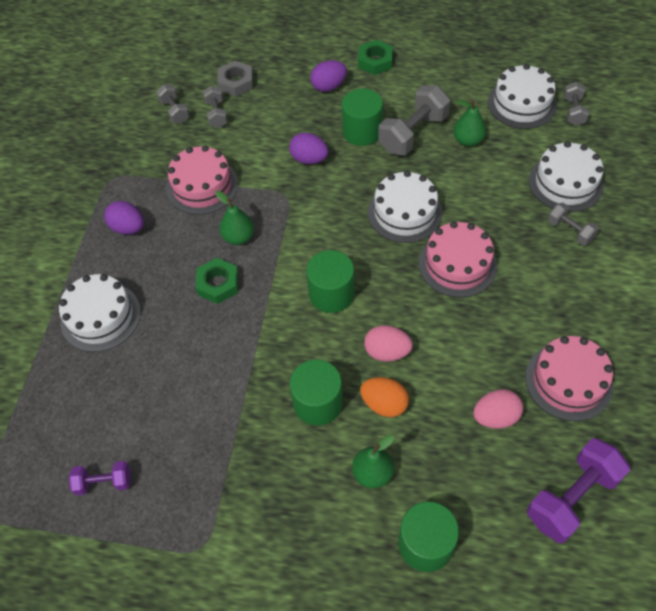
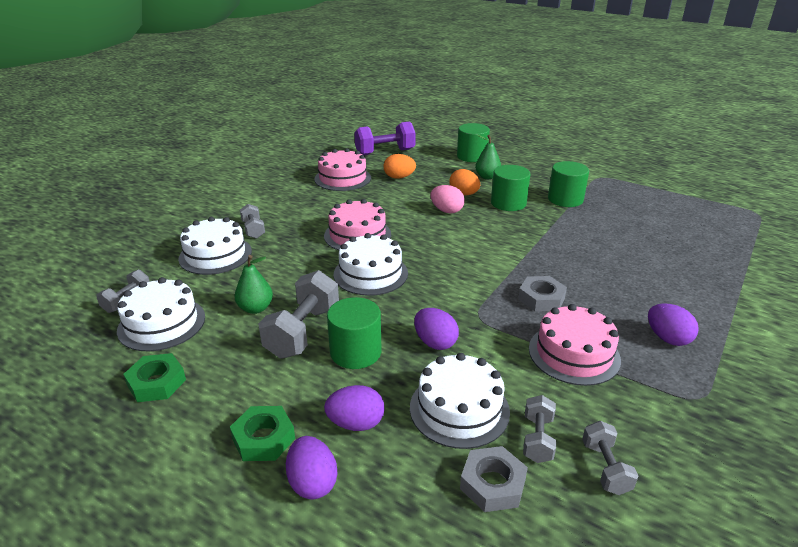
camera: 160 degrees left, 25 degrees down
(100, 317) = (687, 280): white cake -> white cake (459, 409)
(104, 482) = (667, 206): purple dumbbell -> none
(218, 284) = (569, 273): green nut -> green nut (156, 383)
(238, 237) = (541, 298): green pear -> grey nut
(331, 52) = (312, 482): none -> purple egg
(331, 294) = (470, 244): green cylinder -> green cylinder (565, 199)
(413, 134) = (303, 331): grey dumbbell -> grey dumbbell turned 45 degrees counterclockwise
(495, 417) = (399, 177): pink egg -> orange egg

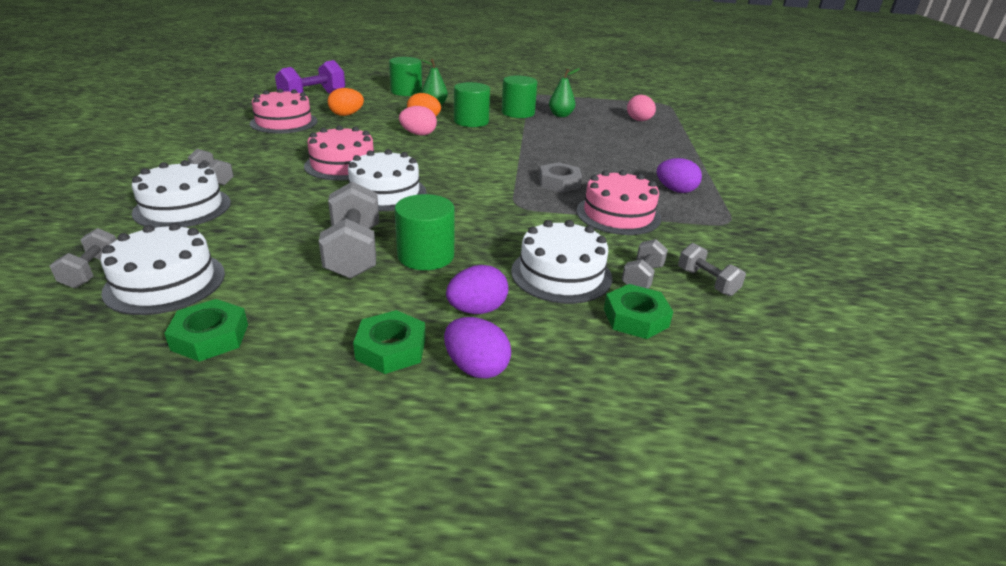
camera: 30 degrees left, 0 degrees up
(256, 308) = (279, 244): green pear -> green pear (561, 115)
(435, 343) = (496, 232): purple egg -> none
(492, 484) = (636, 318): grey nut -> green nut
(537, 439) = (642, 277): grey dumbbell -> grey dumbbell turned 45 degrees clockwise
(701, 232) = (639, 120): none -> pink egg

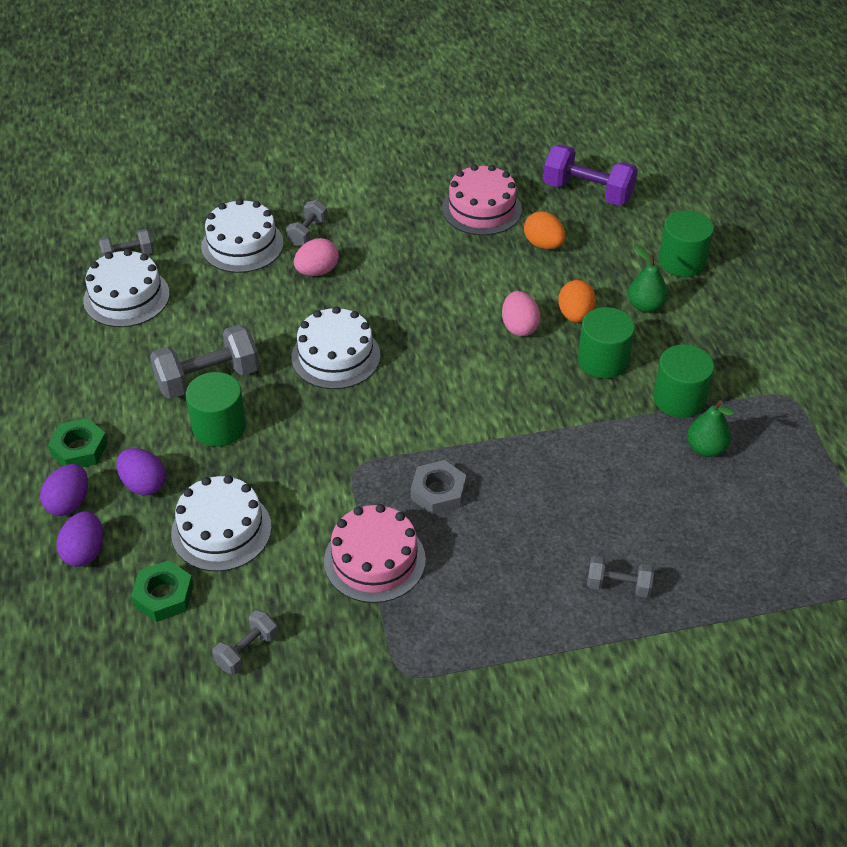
camera: 75 degrees right, 15 degrees up
(210, 337) = (69, 352): green nut -> none
(343, 165) = (387, 301): pink cake -> none
(639, 120) = (755, 550): pink egg -> pink egg (317, 271)
(642, 277) = (237, 595): grey dumbbell -> grey dumbbell (618, 586)
(675, 190) = (478, 613): purple egg -> purple egg (85, 552)

